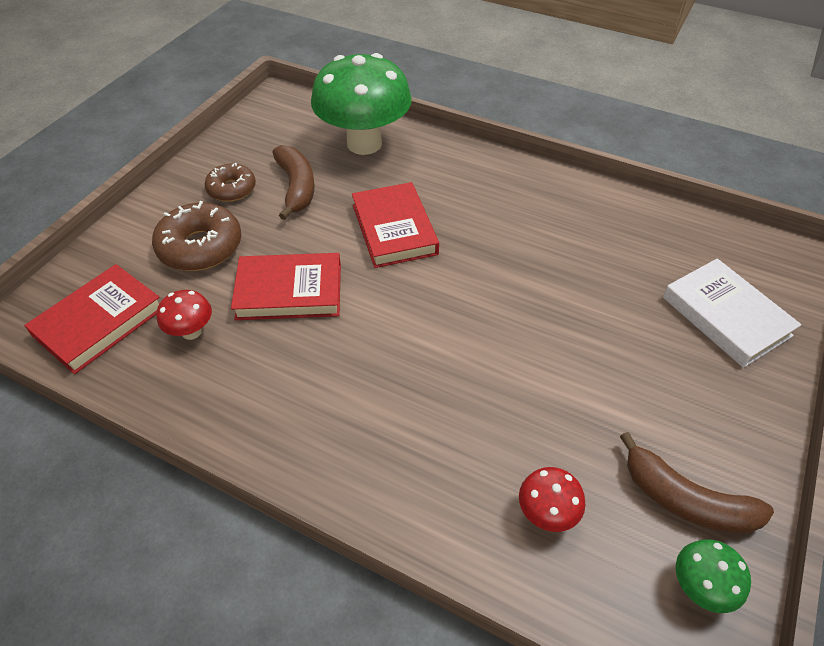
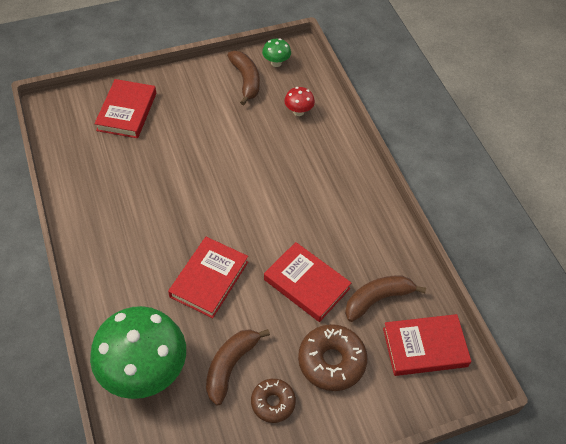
camera: 140 degrees left, 5 degrees up
(191, 332) = (377, 299): red mushroom -> brown banana
(725, 316) = (127, 112): white book -> red book

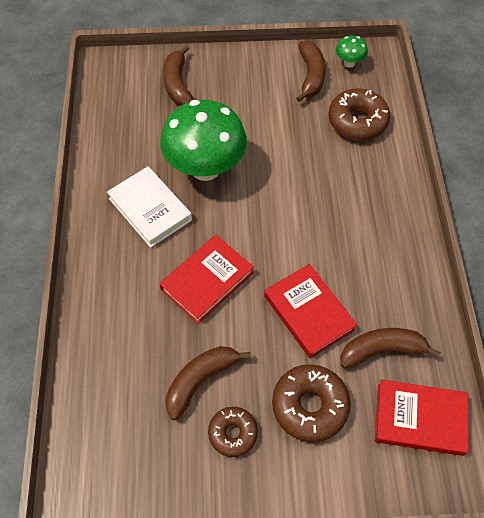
camera: 20 degrees right, 5 degrees up
(127, 112) = (177, 84): red book -> brown banana
(137, 229) = (150, 209): none -> white book
(144, 372) = (111, 362): green mushroom -> green mushroom (205, 168)
(298, 112) = (357, 121): red mushroom -> brown donut

